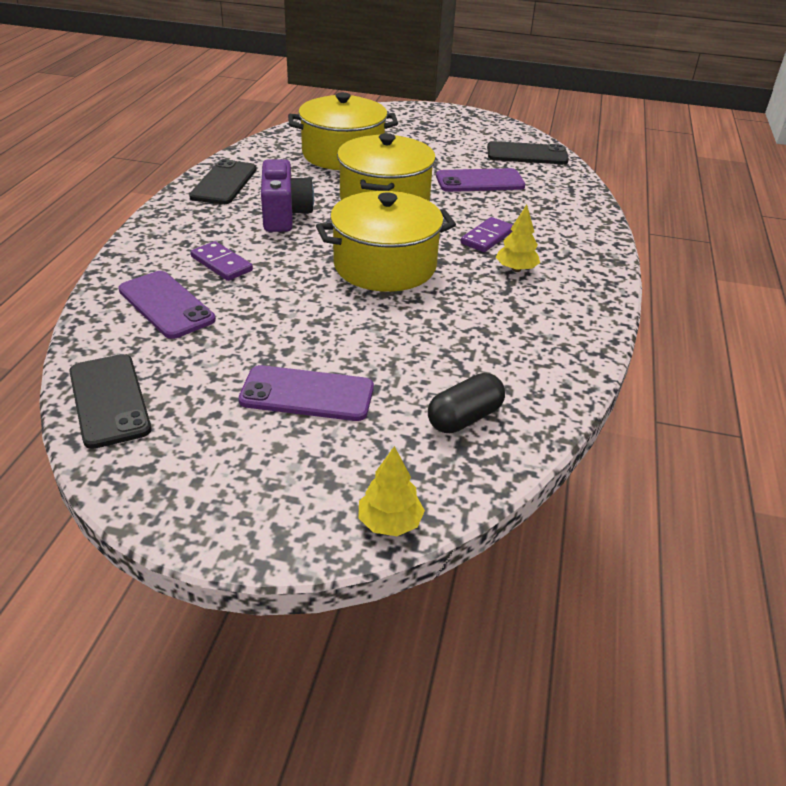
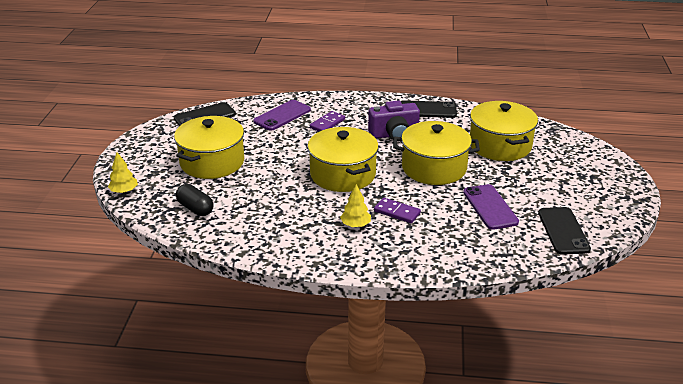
camera: 85 degrees right, 5 degrees down
(307, 394) = (212, 162): purple phone -> yellow pot

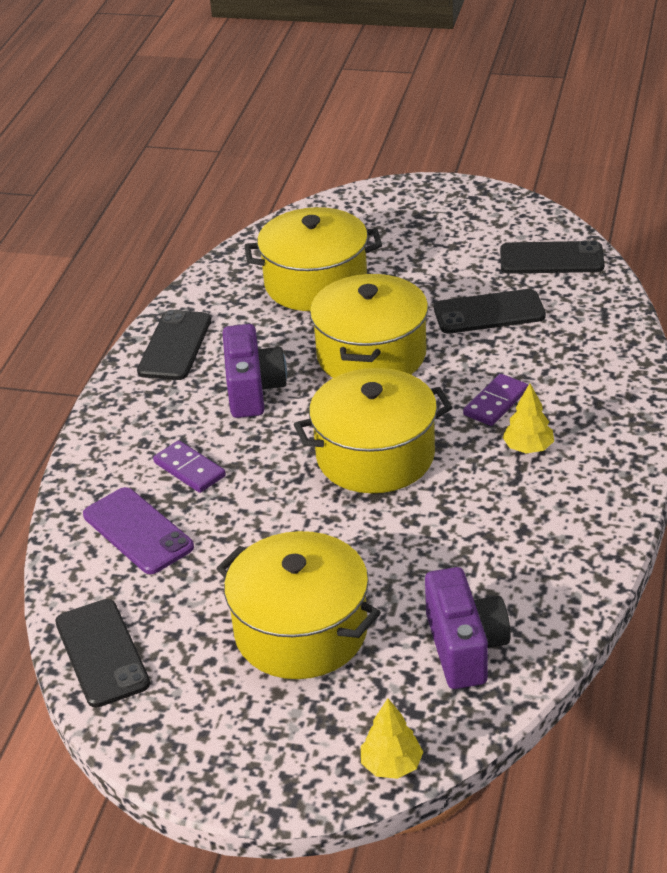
camera: 80 degrees left, 5 degrees up
(195, 208) = (465, 647): black capsule -> purple camera
(490, 207) = (489, 313): purple phone -> black phone

